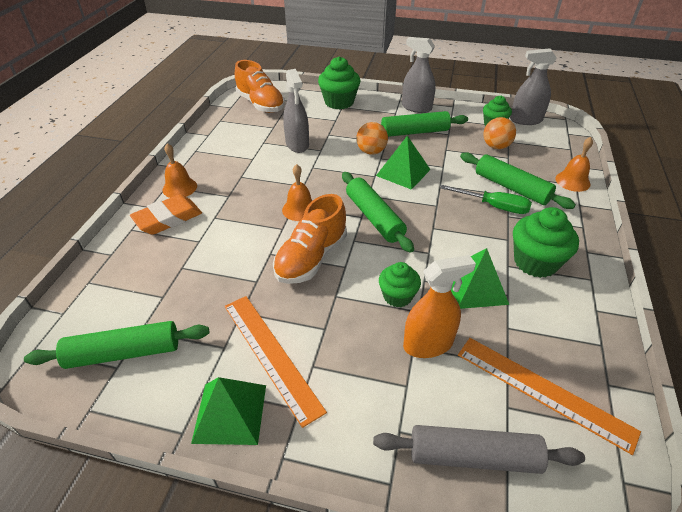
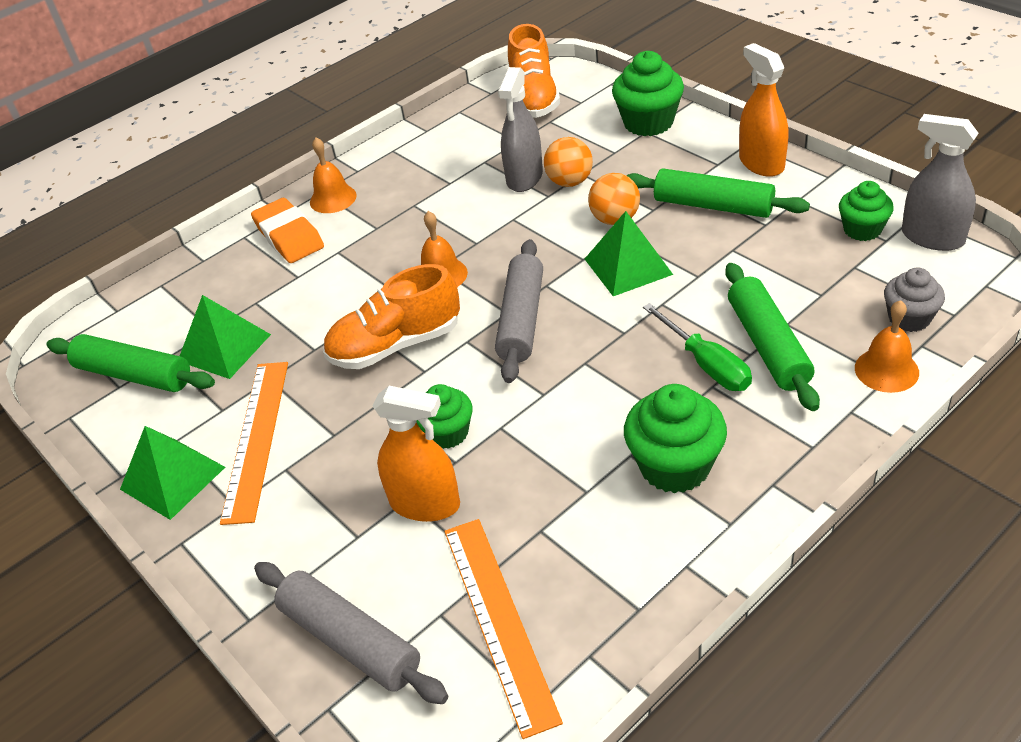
camera: 40 degrees right, 0 degrees up
(168, 219) = (289, 236): orange eraser -> orange eraser turned 60 degrees clockwise
(374, 217) = (522, 319): green rolling pin -> grey rolling pin
(416, 108) = (761, 163): grey spray bottle -> orange spray bottle
(475, 287) = (555, 463): green pyramid -> green pyramid (224, 347)
(496, 146) = (821, 269): orange ball -> orange ball (569, 182)
(555, 156) = (909, 318): none -> grey cupcake

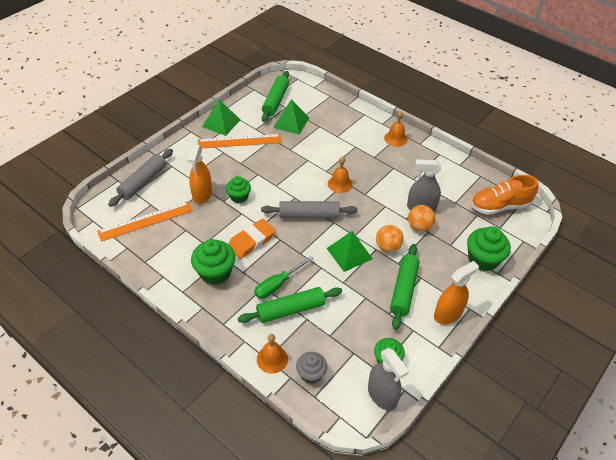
camera: 75 degrees right, 5 degrees up
(289, 236) = (365, 128): orange eraser -> orange eraser (251, 241)
(396, 345) = (292, 174): orange shoe -> none
(932, 238) = (382, 395): grey spray bottle -> grey spray bottle turned 120 degrees clockwise

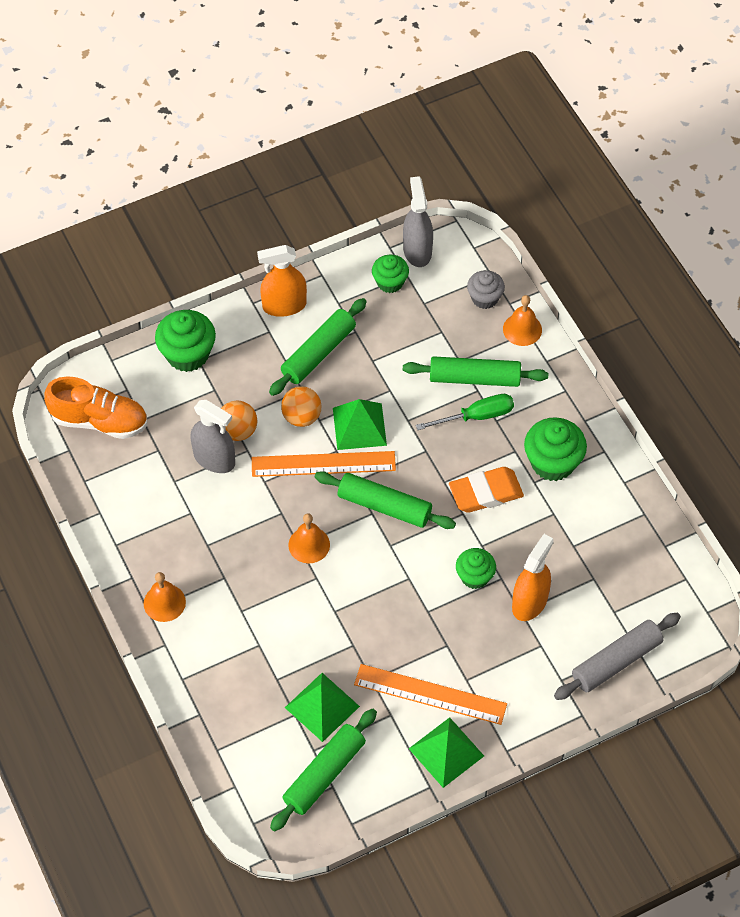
camera: 155 degrees left, 10 degrees up
(145, 221) = (628, 583): orange ruler -> orange ruler (323, 464)
(309, 215) = (384, 506): grey rolling pin -> green rolling pin

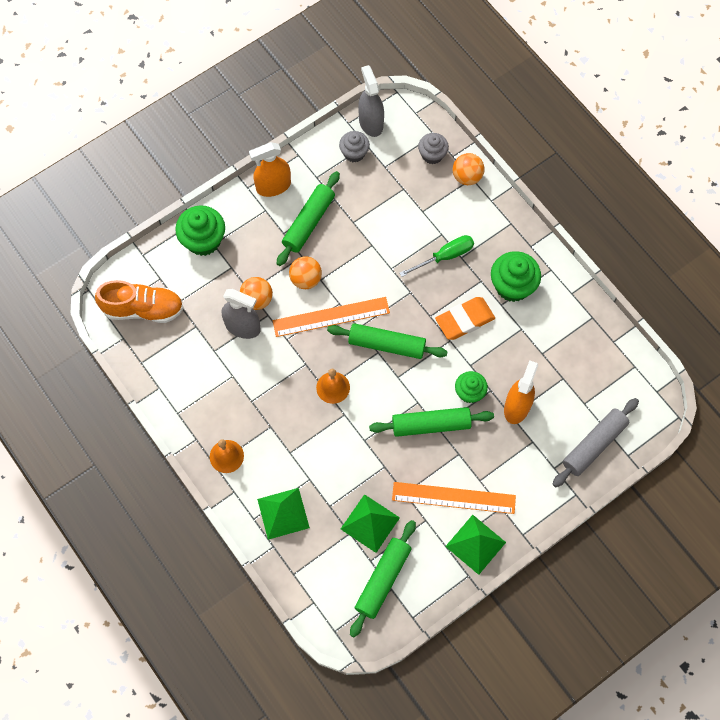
camera: 10 degrees left, 10 degrees up
(359, 426) = (353, 280): green pyramid -> green pyramid (283, 513)
(390, 282) = (354, 153): green cupcake -> grey cupcake
(474, 378) = (437, 224): green rolling pin -> green rolling pin (431, 425)
(522, 329) = (467, 177): orange bell -> orange ball

